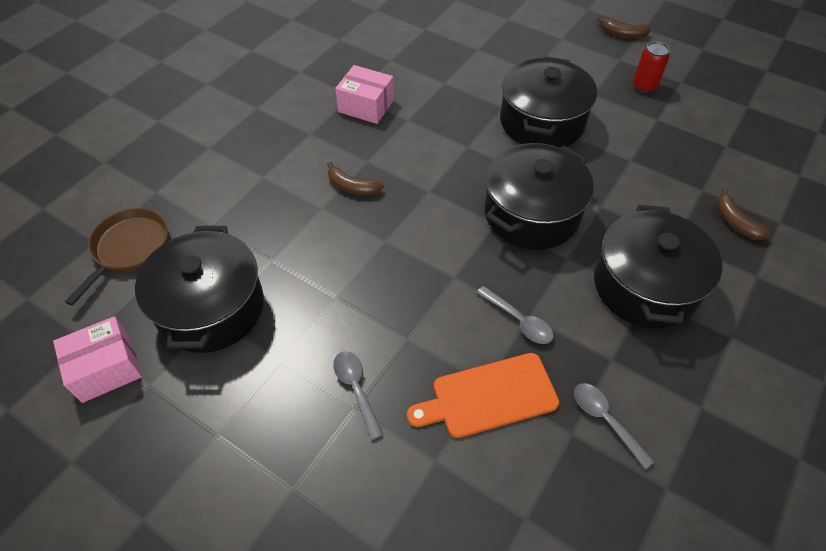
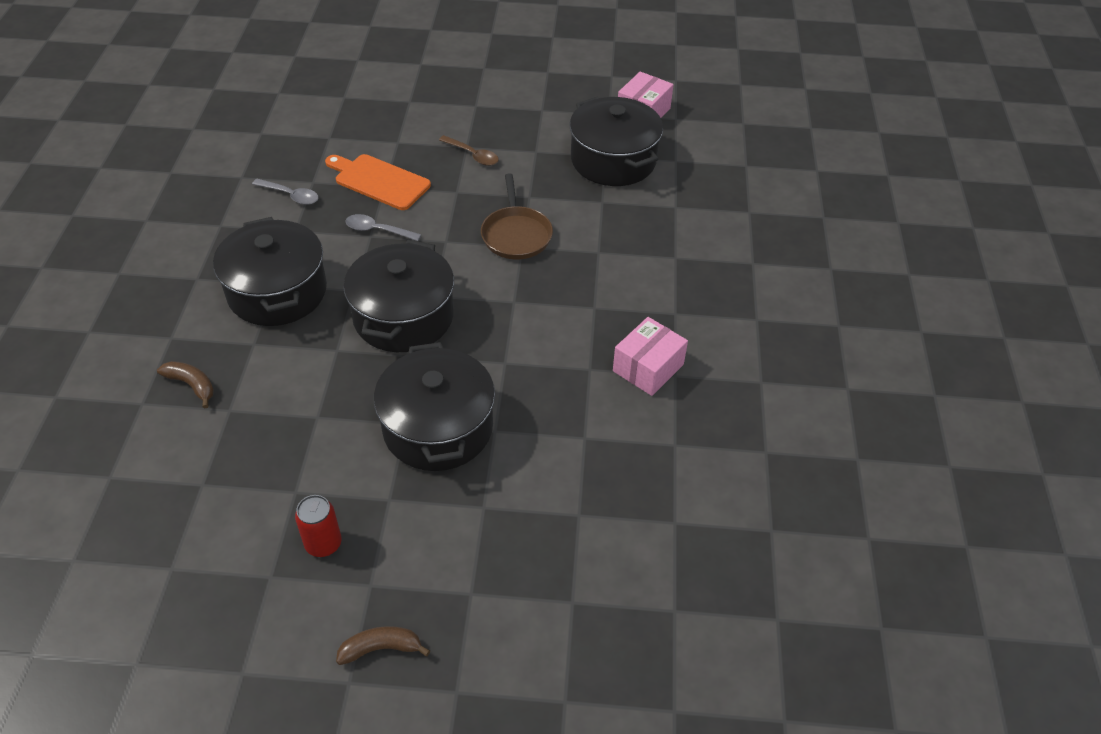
camera: 150 degrees right, 5 degrees down
(129, 248) = (716, 171): brown pan -> brown pan (516, 235)
(352, 187) = (587, 278): brown banana -> none
(356, 389) = (473, 155): grey spoon -> brown spoon
(366, 106) = (648, 368): pink box -> pink box turned 45 degrees counterclockwise
(489, 396) = (379, 181): orange cutting board -> orange cutting board turned 105 degrees counterclockwise

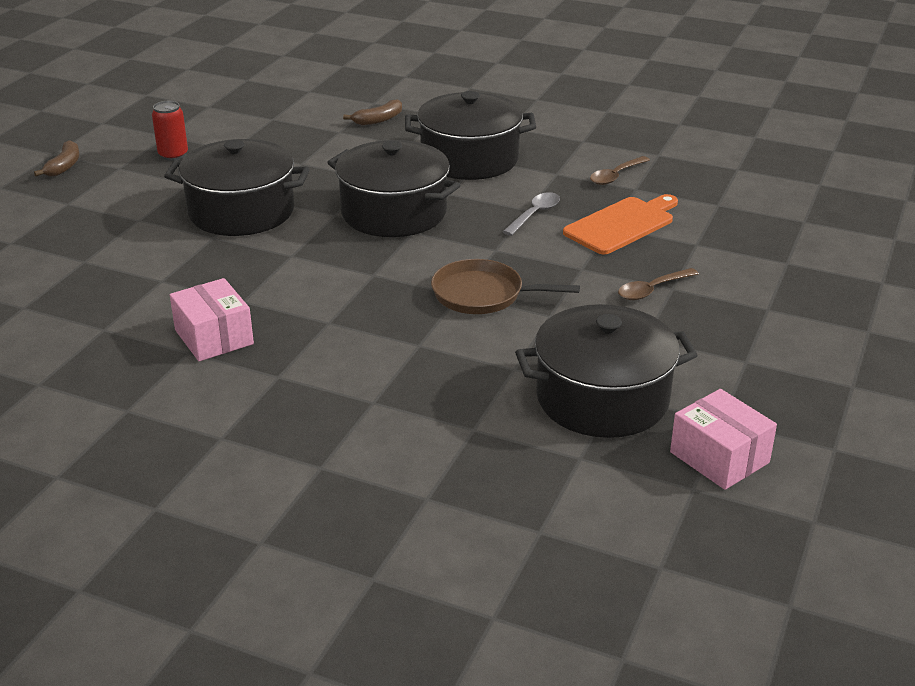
camera: 110 degrees right, 15 degrees down
(291, 195) = (616, 176): grey spoon -> brown spoon

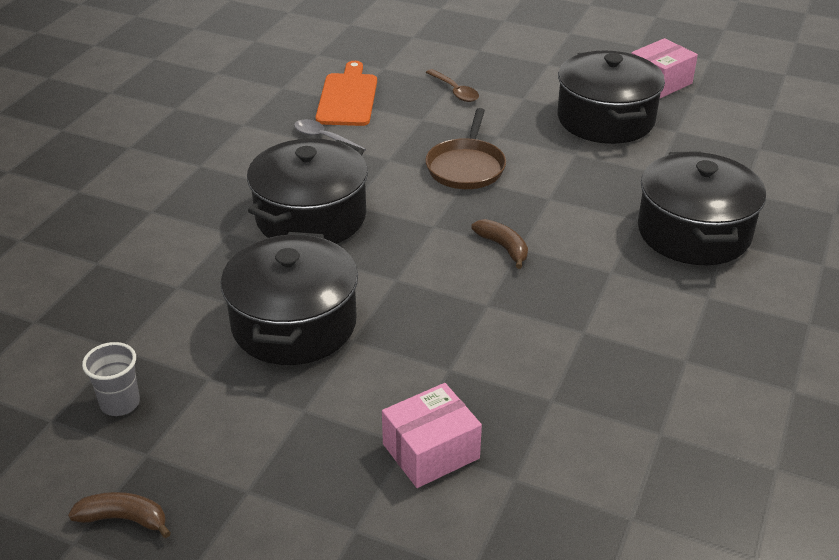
camera: 90 degrees left, 5 degrees up
(173, 155) = (120, 403): red can -> grey cup
(214, 337) = (555, 318): pink box -> pink box (431, 451)
(378, 120) = (73, 234): brown banana -> brown banana (503, 247)
(469, 159) = (198, 172): black pot -> black pot (693, 232)
(616, 176) = (255, 95): brown spoon -> none
(622, 224) = (347, 97): orange cutting board -> orange cutting board turned 45 degrees clockwise

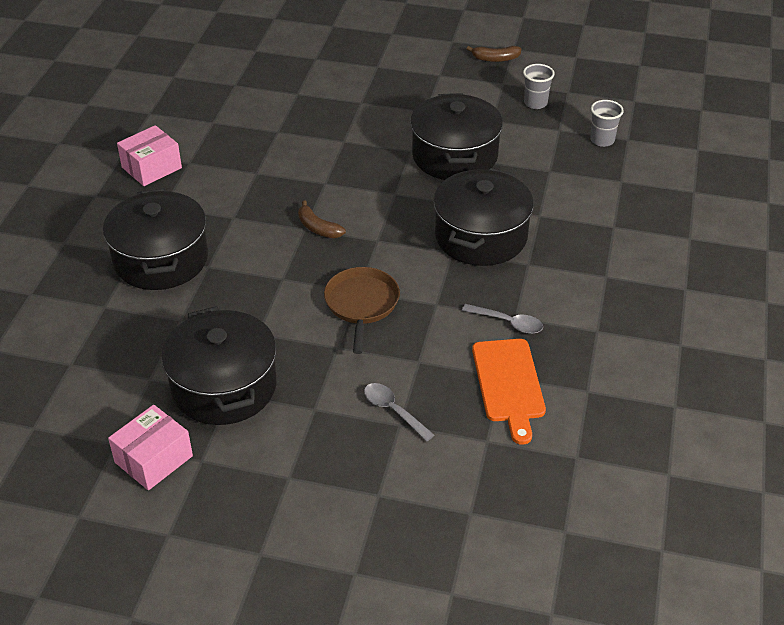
camera: 170 degrees right, 5 degrees up
(71, 324) = (602, 140): none -> grey cup
(431, 451) = (346, 100): pink box -> pink box (151, 167)
(455, 91) = (393, 410): brown spoon -> grey spoon

